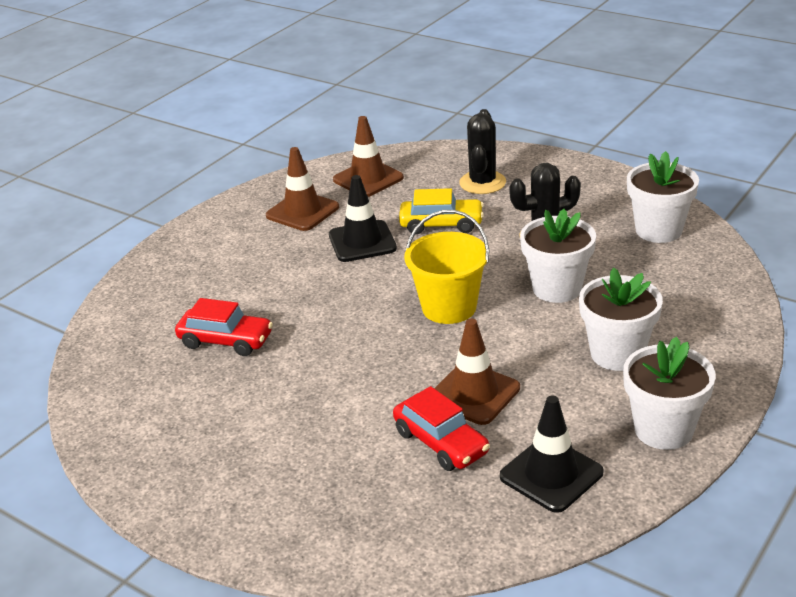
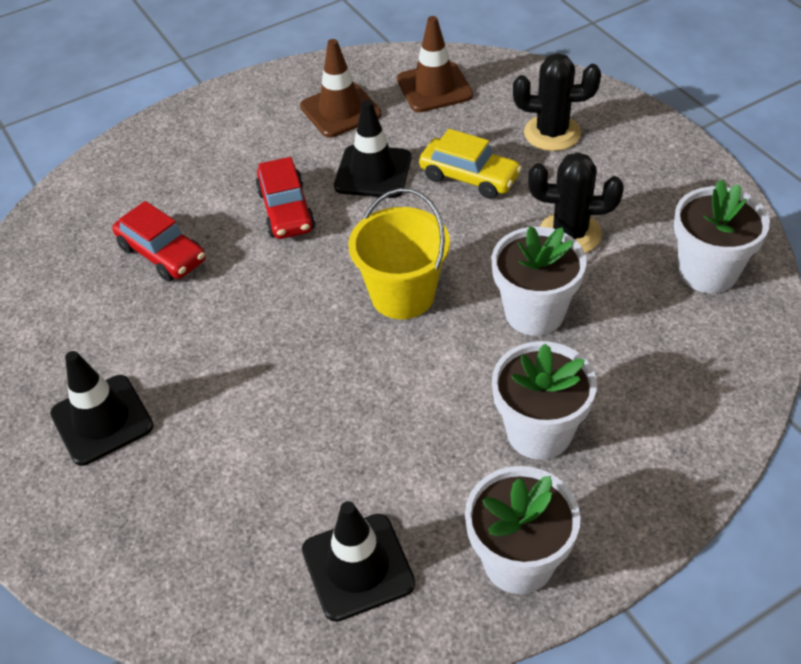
camera: 25 degrees right, 15 degrees up
(265, 460) = (102, 420): none -> black traffic cone
(441, 442) = (277, 473): red car -> red car (286, 210)
(474, 394) = (351, 422): brown traffic cone -> none
(482, 183) = (552, 133): black cactus -> black cactus turned 60 degrees clockwise

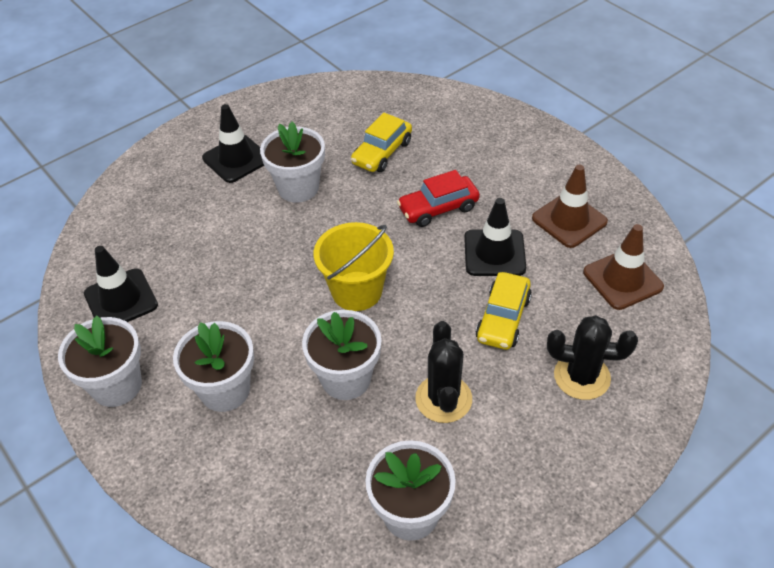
camera: 80 degrees right, 0 degrees up
(162, 254) = (382, 153): red car -> yellow car
(196, 346) = (298, 188): none -> white flower pot
(552, 133) = (582, 376): black cactus -> black cactus turned 75 degrees counterclockwise

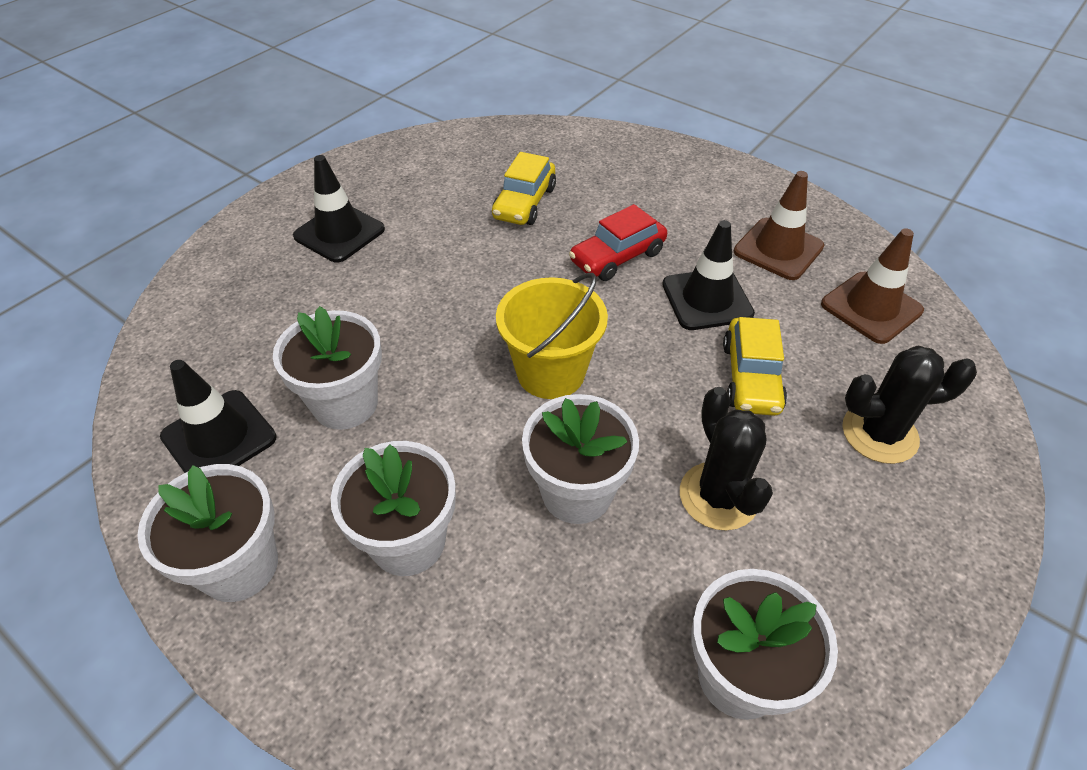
camera: 15 degrees left, 0 degrees up
(298, 188) = (431, 256): white flower pot -> white flower pot (345, 403)

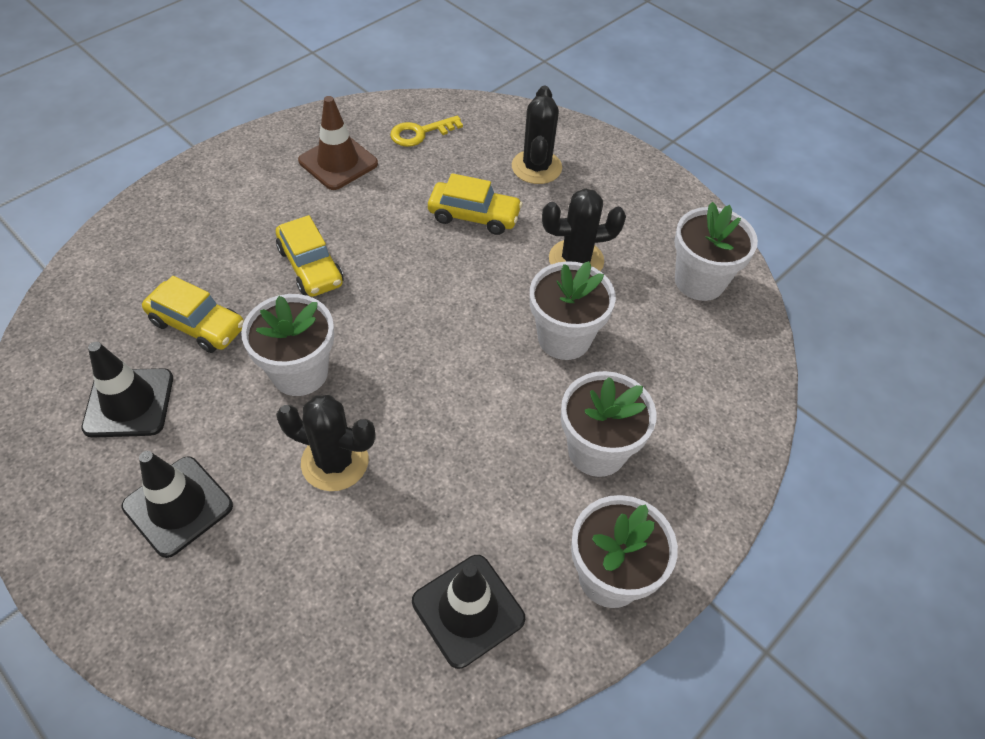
camera: 85 degrees left, 5 degrees up
(345, 403) = (446, 496): white flower pot -> white flower pot (300, 372)
(384, 315) = (335, 462): none -> black cactus
(551, 372) = (442, 336): yellow bucket -> none
(617, 257) = (311, 267): red car -> yellow car
(707, 299) = (384, 220): black traffic cone -> black traffic cone (129, 403)
(871, 307) = (420, 133): brown traffic cone -> yellow key

